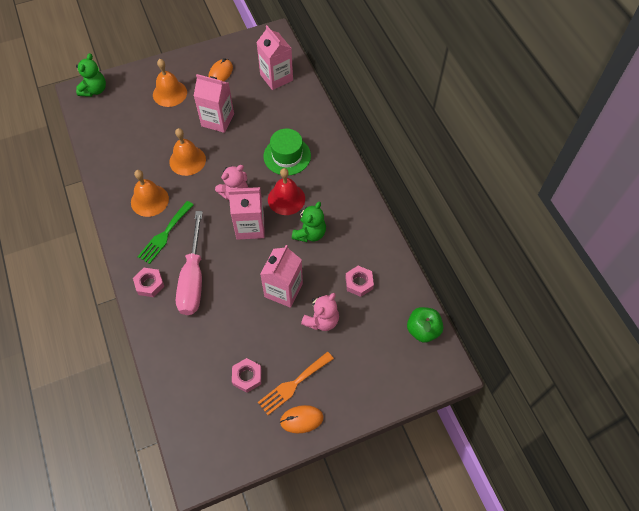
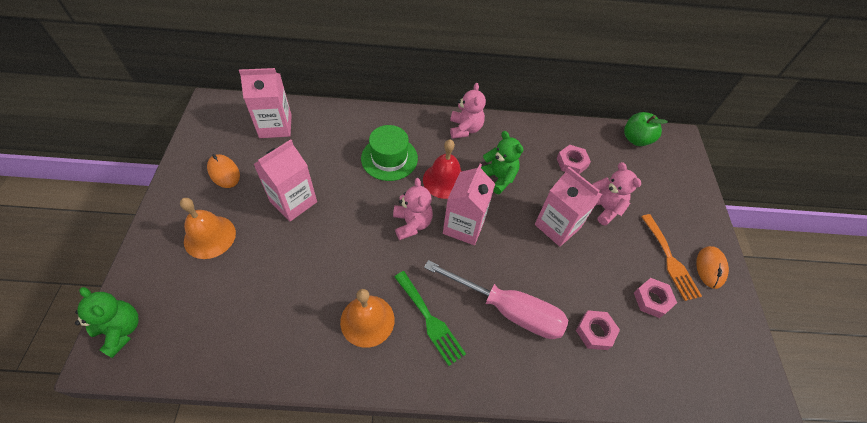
camera: 70 degrees left, 5 degrees down
(149, 284) = (496, 364): pink nut -> pink nut (595, 332)
(187, 160) = (332, 255): orange bell -> none
(349, 192) = (465, 129): none -> pink teddy bear

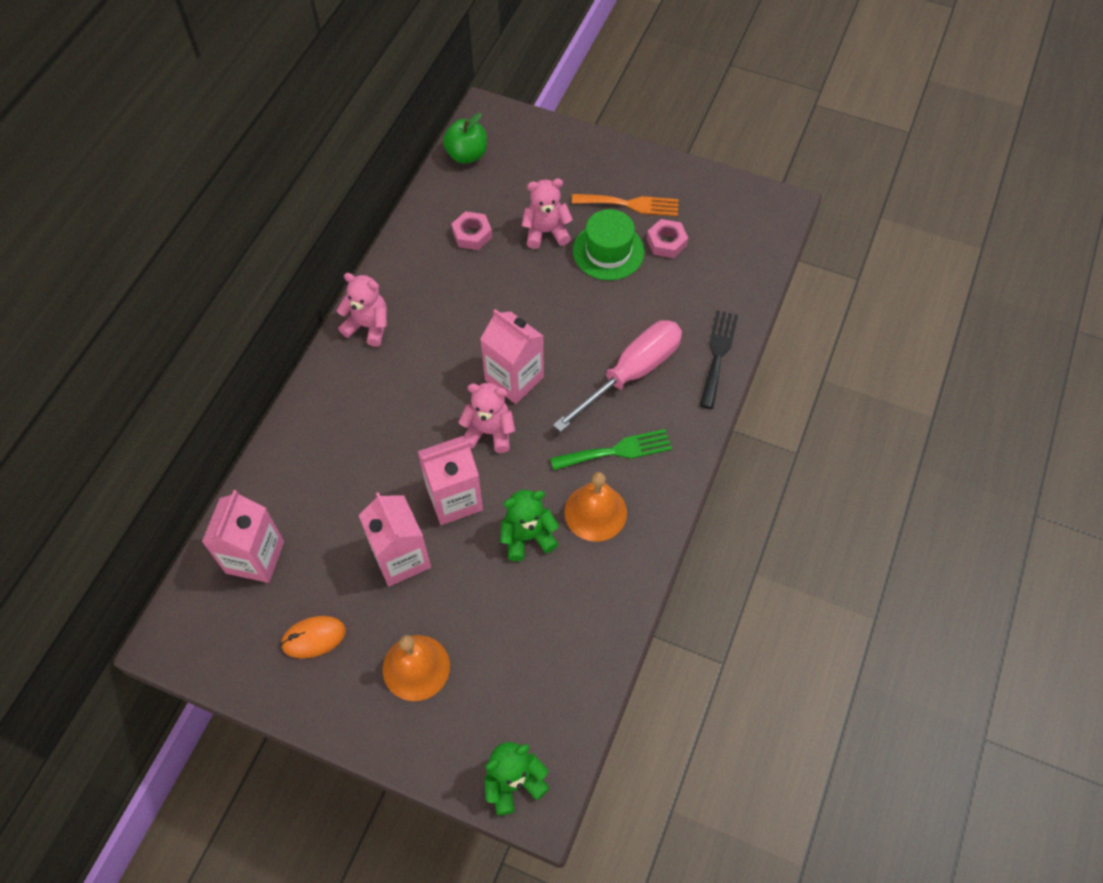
camera: 65 degrees left, 5 degrees up
(389, 158) = (378, 428): green hat -> green hat (608, 251)
(444, 180) = (440, 377): red bell -> none
(498, 177) = (461, 318): green teddy bear -> green teddy bear (527, 536)
(557, 226) = (551, 287): pink carton -> pink carton (454, 499)
(563, 380) = (718, 354): none -> black fork
(595, 332) = (681, 306): pink nut -> none
(710, 268) = (652, 175): orange mouse -> none

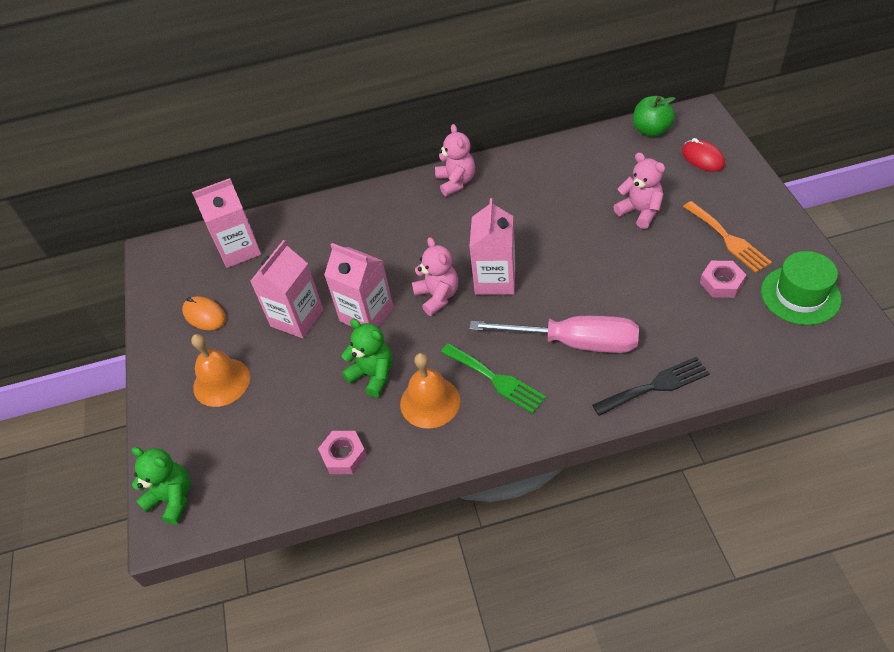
camera: 60 degrees right, 10 degrees down
(472, 234) = (588, 178): pink nut -> pink nut (344, 455)
(534, 151) = (702, 158): none -> red mouse
(608, 251) = (668, 255): green hat -> green hat (800, 295)

